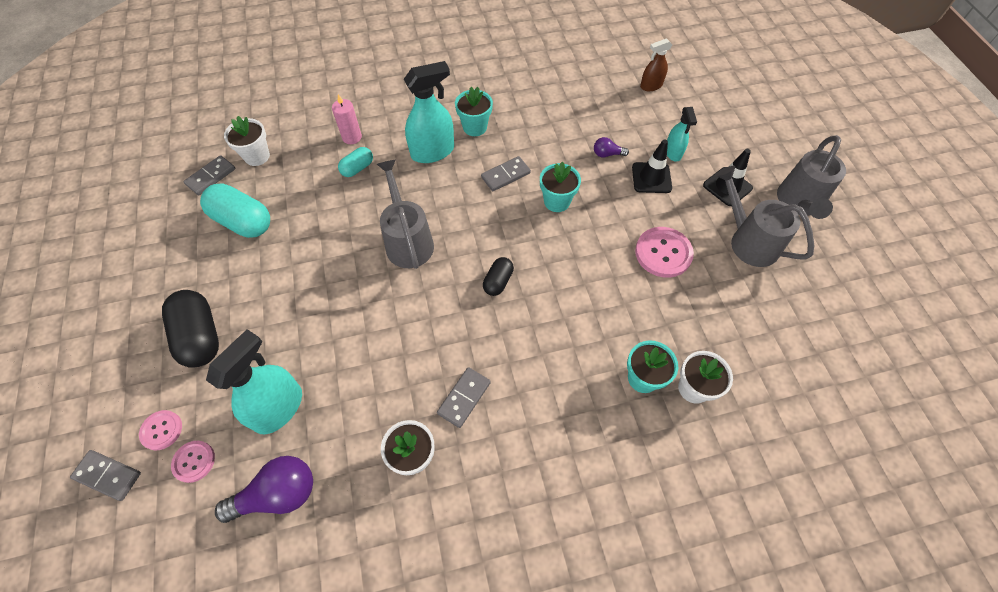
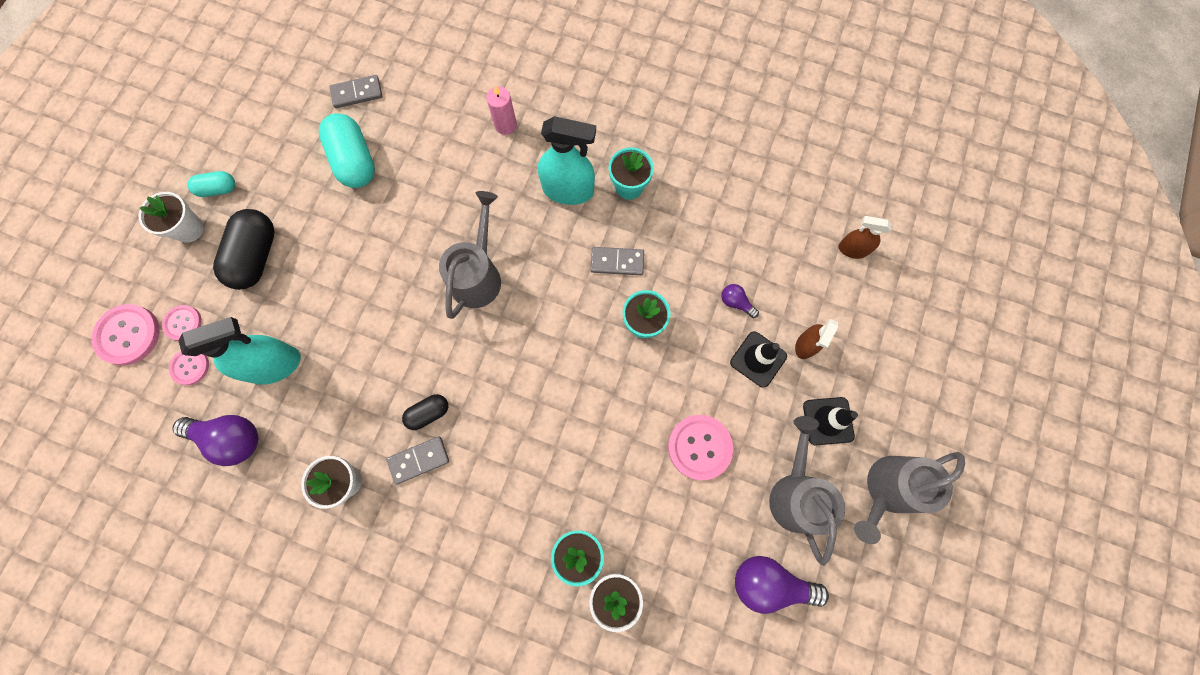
camera: 35 degrees right, 15 degrees up
(108, 475) = (128, 335): grey domino -> pink button
(257, 156) = (409, 94): white flower pot -> white flower pot (189, 229)
(357, 168) = (487, 165): turquoise capsule -> turquoise capsule (218, 189)
(498, 281) = (526, 371): black capsule -> black capsule (428, 413)
(673, 152) = (805, 345): turquoise spray bottle -> brown spray bottle
(785, 306) = (769, 582): none -> purple light bulb

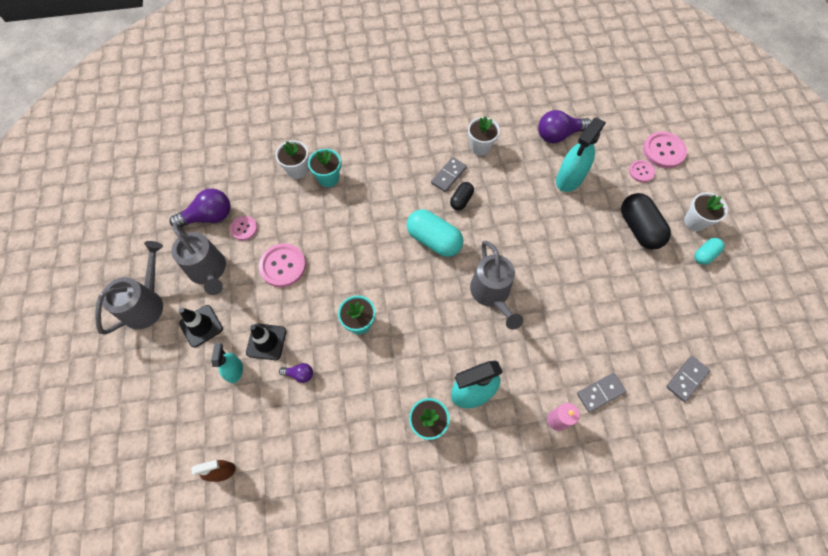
camera: 150 degrees right, 10 degrees down
(190, 367) = (614, 154): pink button -> pink button (244, 228)
(355, 161) = (639, 325): turquoise capsule -> turquoise capsule (434, 240)
(617, 262) = (402, 356): grey domino -> grey domino (600, 392)
(805, 345) = (235, 370): brown spray bottle -> turquoise spray bottle

